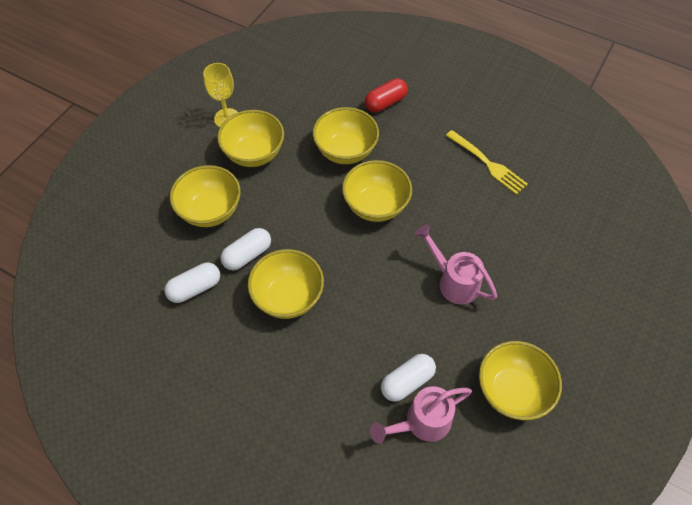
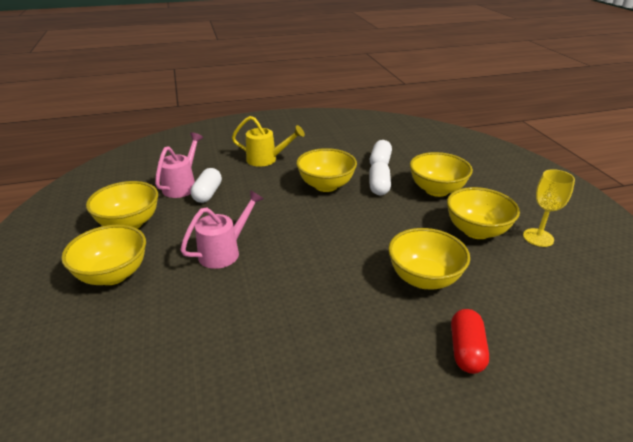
camera: 135 degrees right, 25 degrees down
(291, 400) = (266, 159): none -> yellow watering can
(375, 205) = (342, 258): yellow bowl -> yellow bowl (113, 274)
(453, 281) = (224, 251): pink watering can -> pink watering can turned 45 degrees counterclockwise
(487, 163) = (286, 366): yellow fork -> none

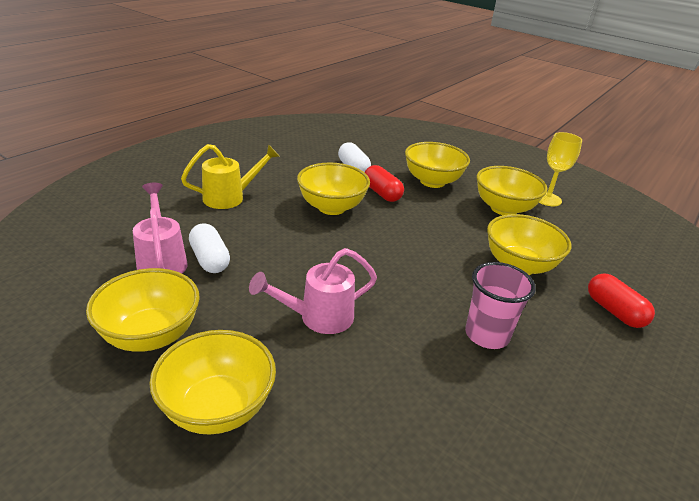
camera: 40 degrees left, 0 degrees up
(224, 251) = (318, 317): pink watering can -> pink watering can turned 120 degrees counterclockwise
(322, 313) = (487, 335): none -> pink cup
(379, 187) = (382, 193): white capsule -> red capsule

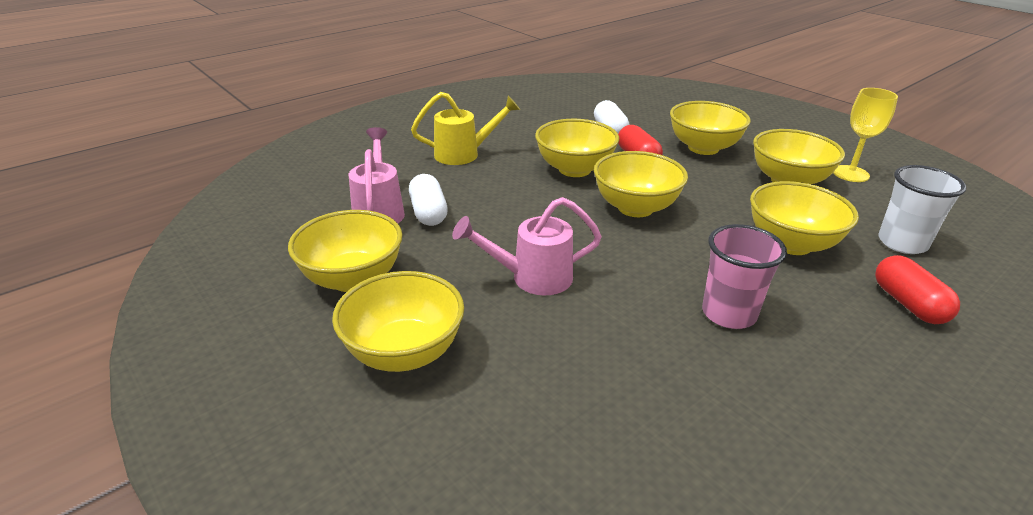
camera: 15 degrees right, 0 degrees up
(390, 241) = (635, 208): none -> yellow bowl
(597, 258) = (902, 243): none -> white cup

